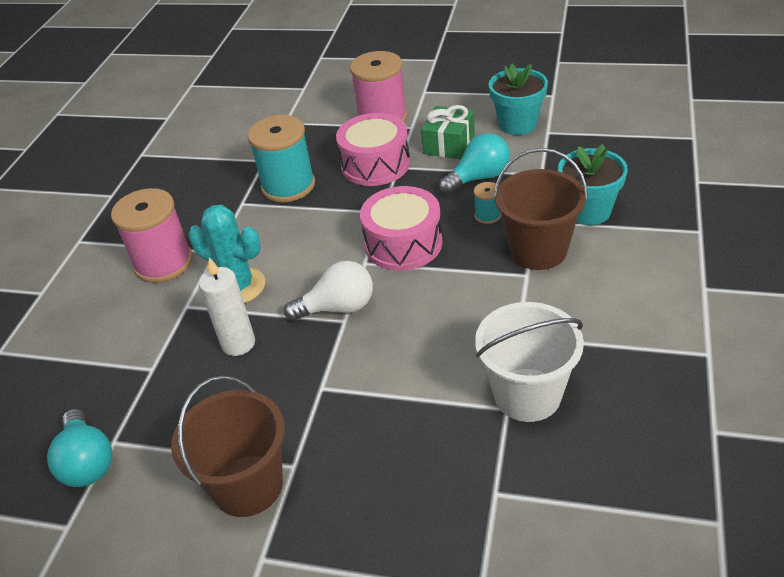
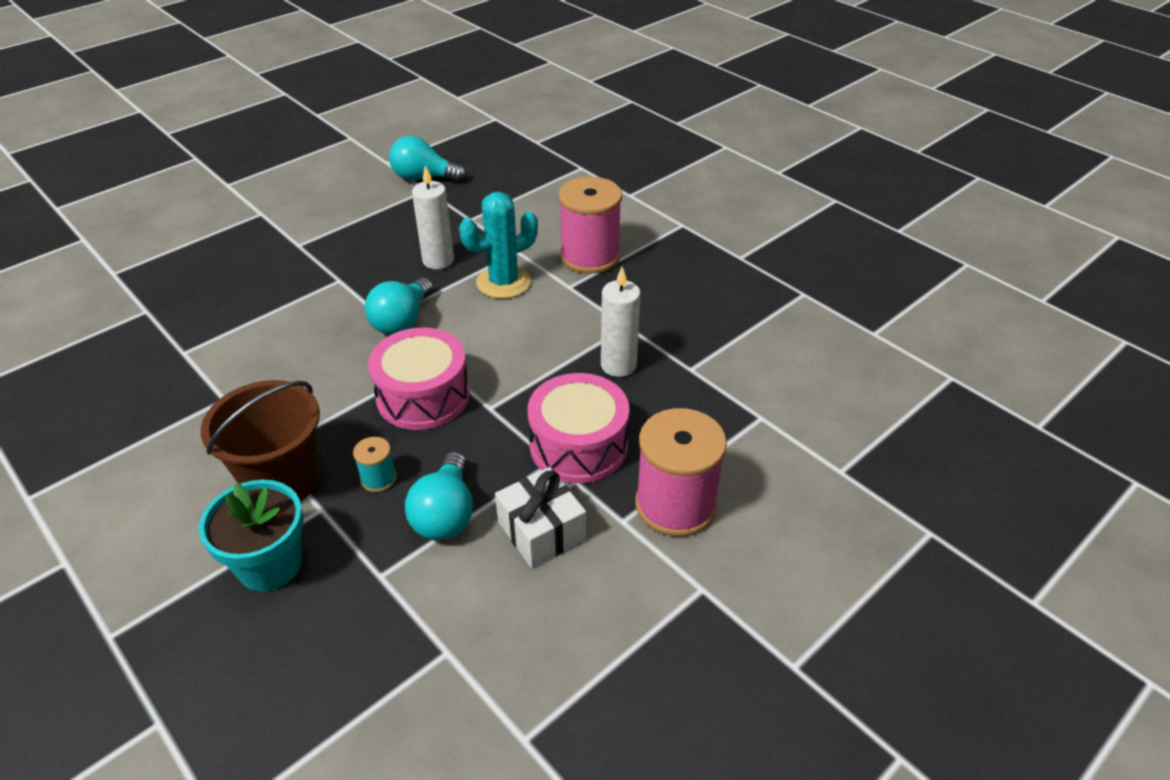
camera: 120 degrees right, 0 degrees up
(248, 485) = (313, 224): brown bucket -> none
(288, 186) = (618, 365): turquoise spool -> white candle
(338, 308) = (402, 321): white light bulb -> turquoise light bulb
(449, 144) = (541, 531): green gift -> white gift
(517, 124) = (502, 632): turquoise flower pot -> none
(527, 395) = (174, 368): white bucket -> none

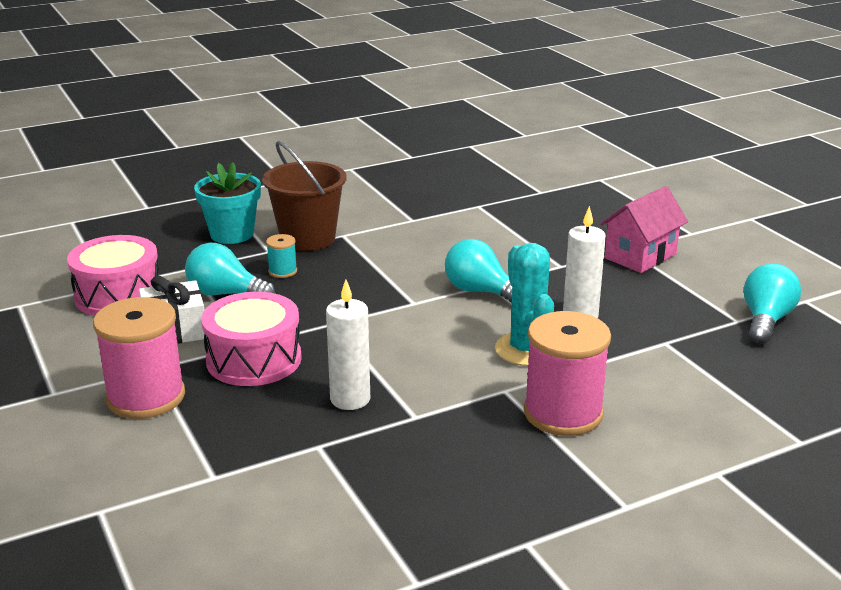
camera: 105 degrees right, 15 degrees down
(314, 237) = (640, 256): none -> pink house
(423, 396) = (366, 294): pink drum -> pink drum (118, 295)

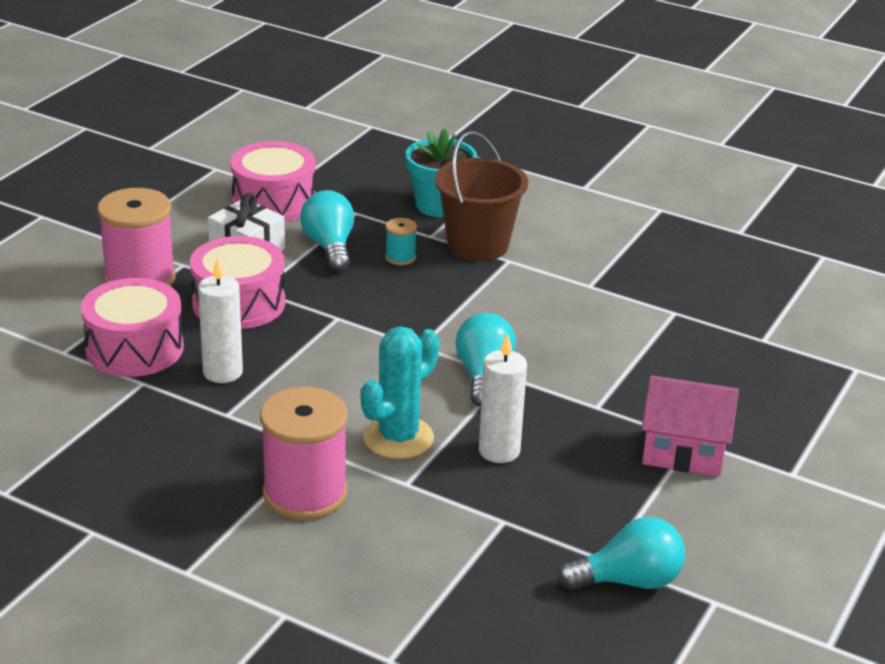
camera: 55 degrees right, 5 degrees up
(258, 434) = (134, 348): none -> pink drum

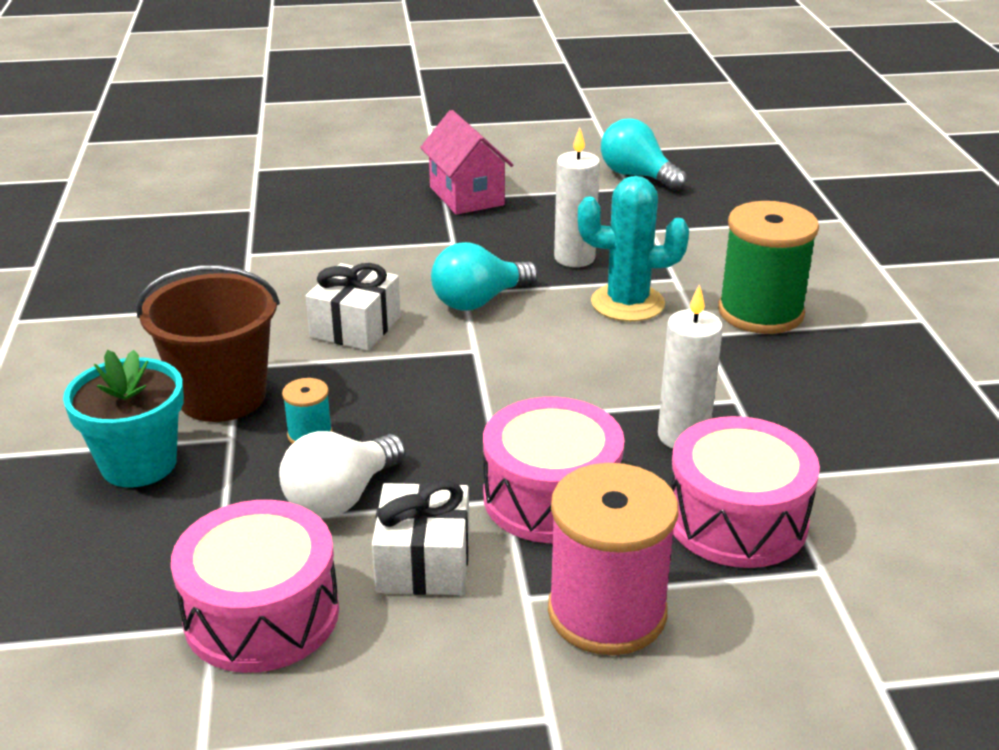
camera: 125 degrees left, 0 degrees up
(305, 493) = (760, 312): pink spool -> green spool
(329, 247) = (341, 497): turquoise light bulb -> white light bulb
(507, 314) = (355, 327): none -> white gift

